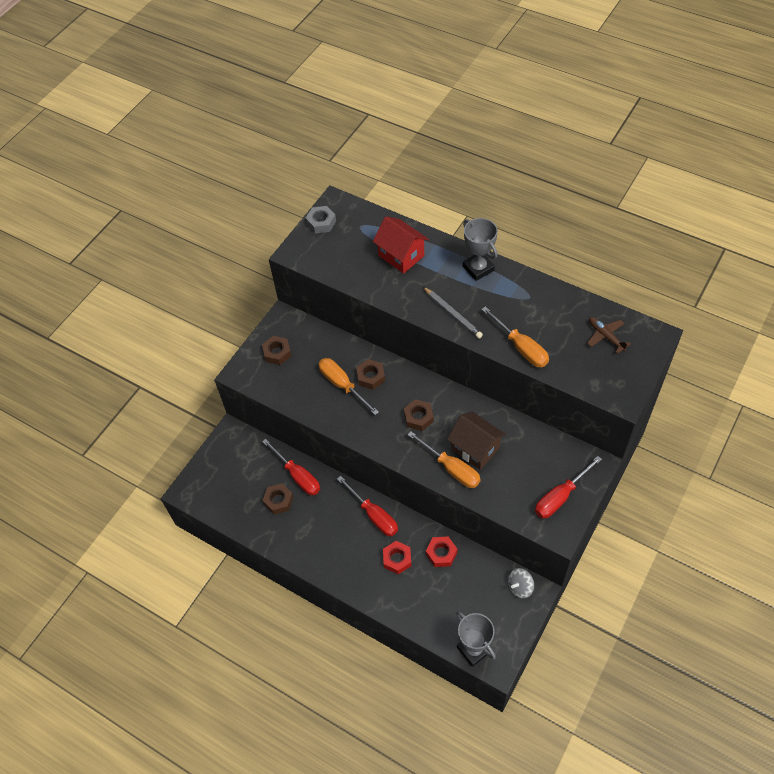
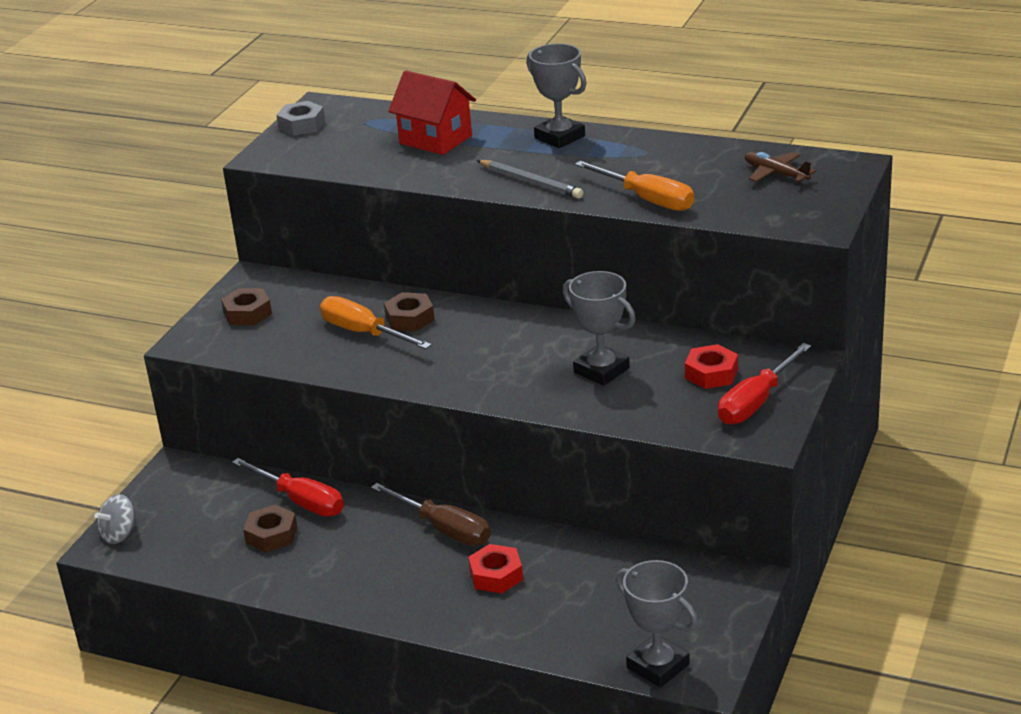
camera: 10 degrees left, 25 degrees down
(374, 515) = (444, 529): red screwdriver -> brown screwdriver
(418, 417) = (499, 350): brown nut -> none
(441, 553) = (572, 558): red nut -> red nut (711, 373)
(451, 468) = (567, 396): orange screwdriver -> none
(475, 448) = (601, 370): brown house -> grey trophy
(520, 587) = (719, 578): grey spinning top -> grey spinning top (120, 534)

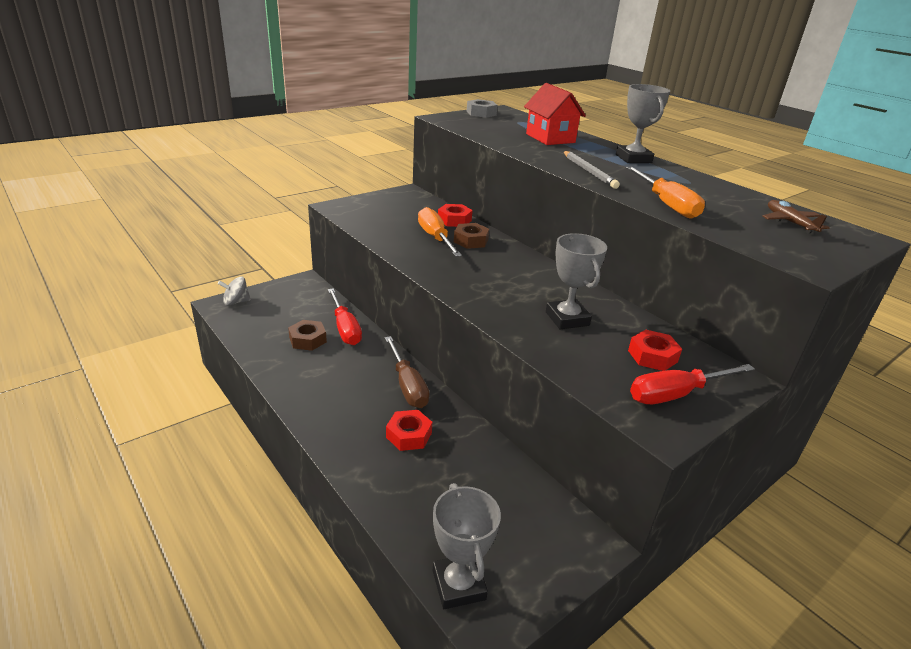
camera: 25 degrees right, 0 degrees up
(247, 313) = (384, 206): brown nut -> none
(359, 297) = (454, 220): none -> red nut

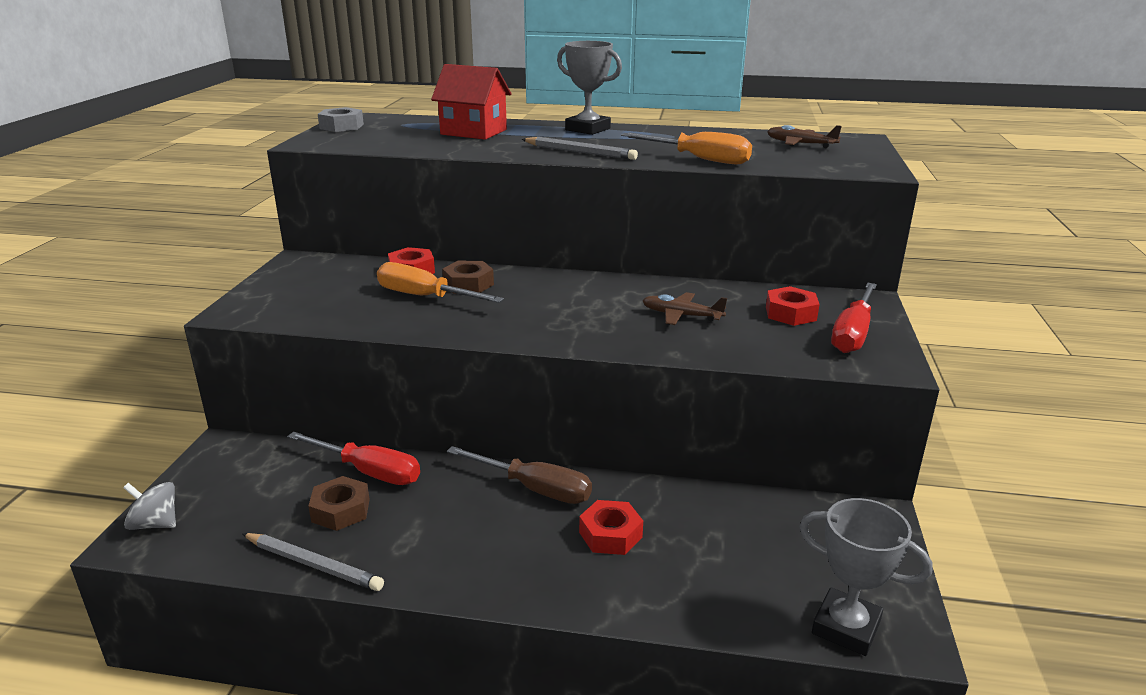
camera: 40 degrees left, 5 degrees down
(236, 302) = (155, 524): grey spinning top -> grey spinning top turned 75 degrees clockwise
(263, 358) = (313, 565): none -> grey pencil
(567, 319) = (682, 316): grey trophy -> brown plane

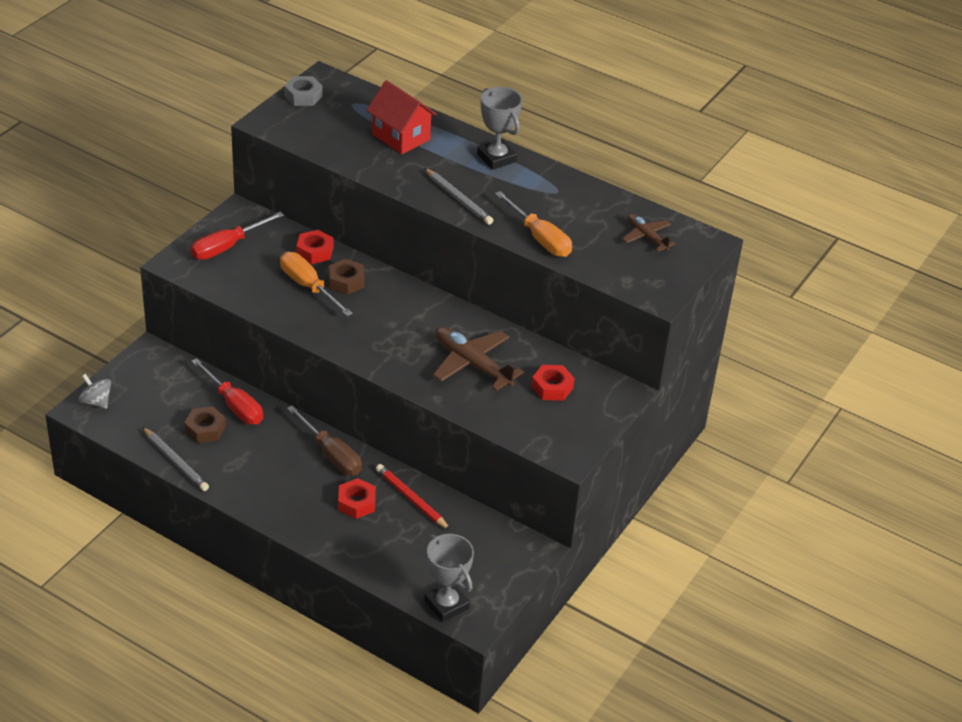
camera: 20 degrees right, 15 degrees up
(676, 507) = (411, 498): none -> red pencil
(682, 316) = (472, 364): brown plane -> brown plane, size x1.67
(853, 334) = (575, 421): red screwdriver -> red screwdriver (227, 247)

